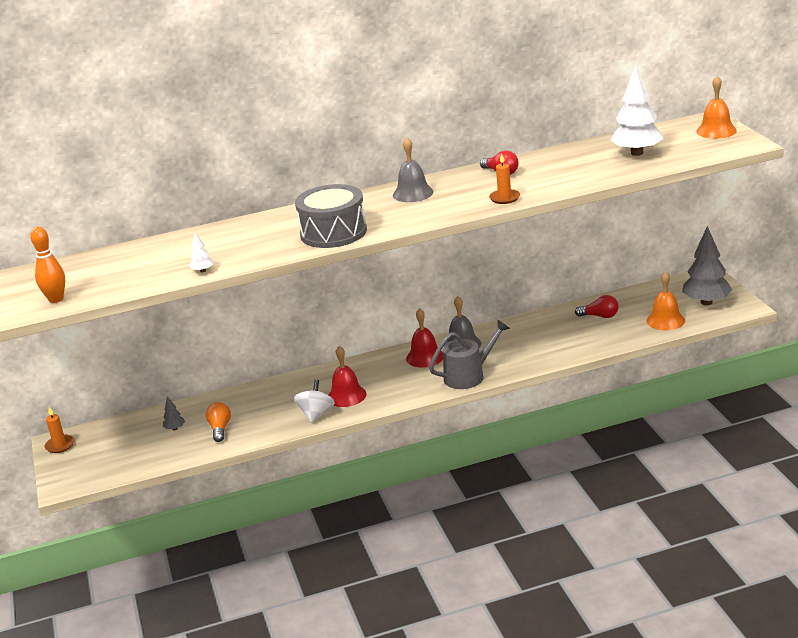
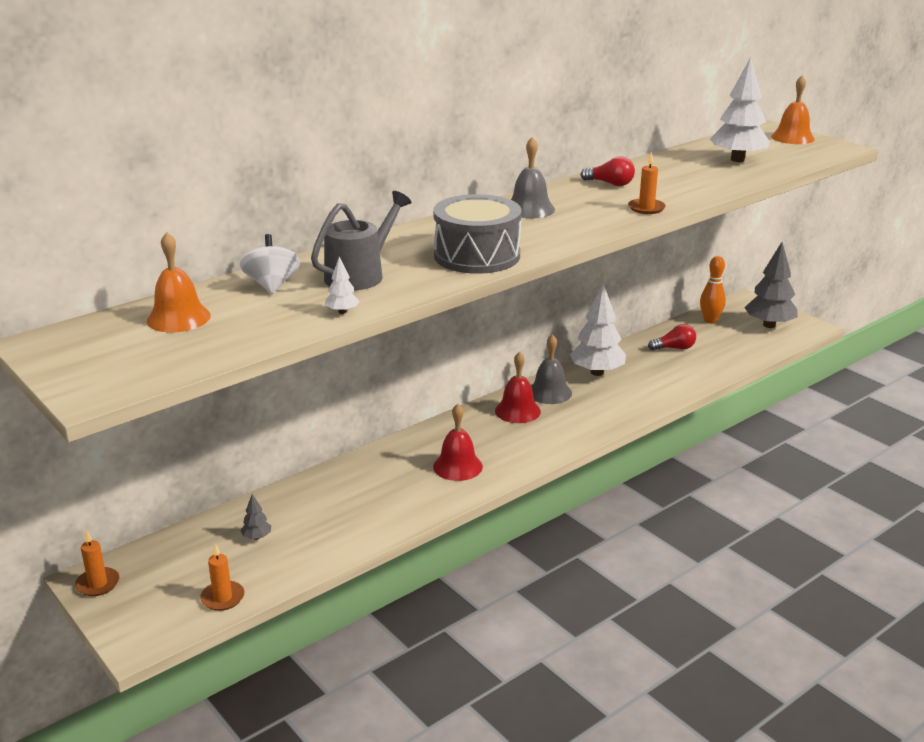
camera: 25 degrees left, 0 degrees up
(56, 299) = (146, 366): orange bowling pin -> orange bowling pin (710, 321)
(128, 466) = (222, 598): none -> orange candle
(220, 429) = (321, 529): orange light bulb -> none
(316, 414) = (436, 494): white spinning top -> white spinning top (272, 285)
(469, 375) = (586, 426): grey watering can -> grey watering can (360, 274)
(515, 331) = (597, 372): none -> white tree
(665, 320) = (745, 346): orange bell -> orange bell (178, 318)

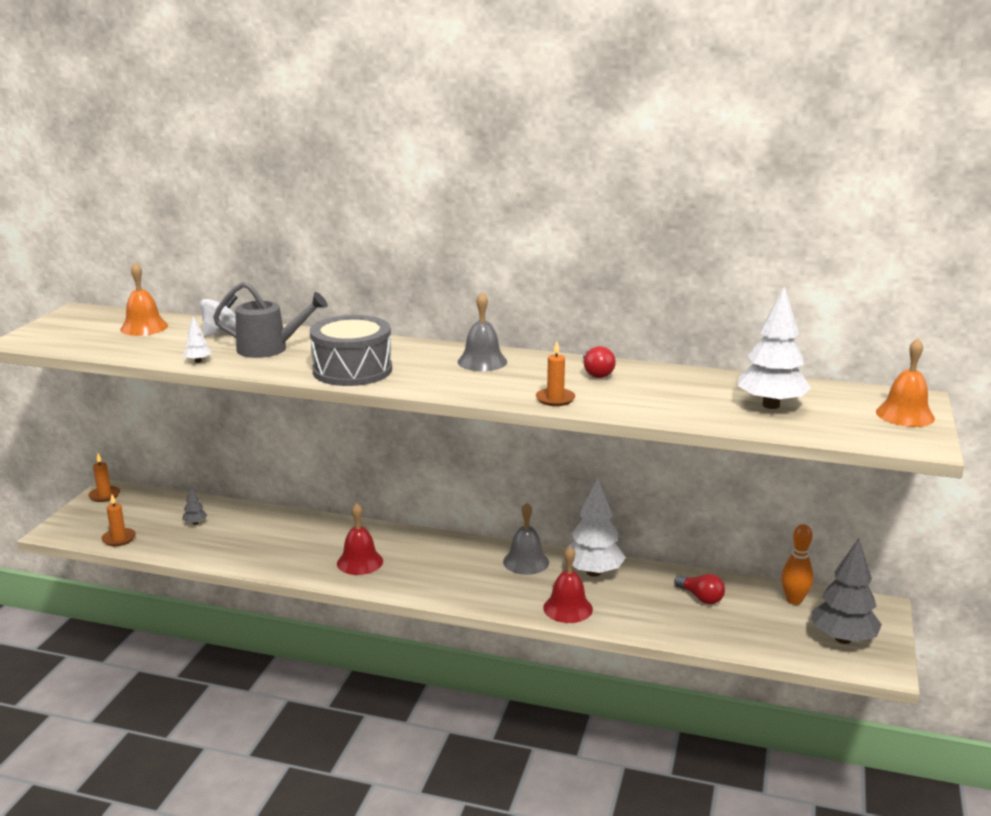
camera: 55 degrees right, 5 degrees down
(517, 411) = (476, 558): red bell -> red bell (568, 608)

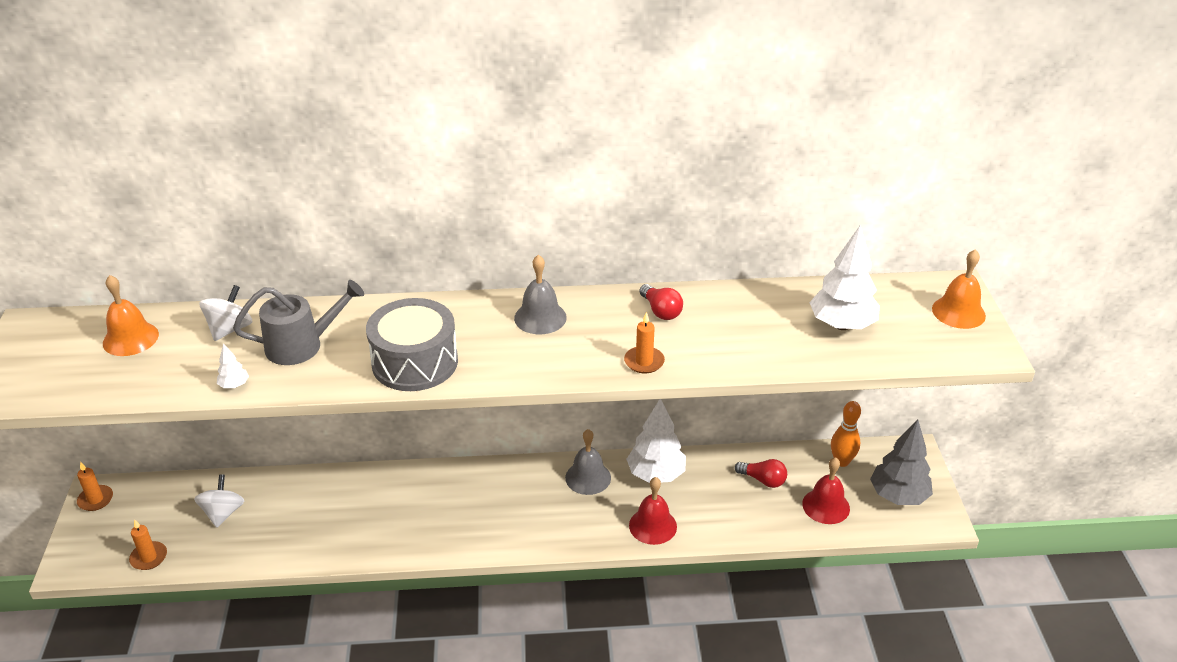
camera: 20 degrees left, 15 degrees up
(195, 523) = (223, 513): grey tree -> white spinning top
(360, 562) = (426, 521): red bell -> red bell (826, 506)

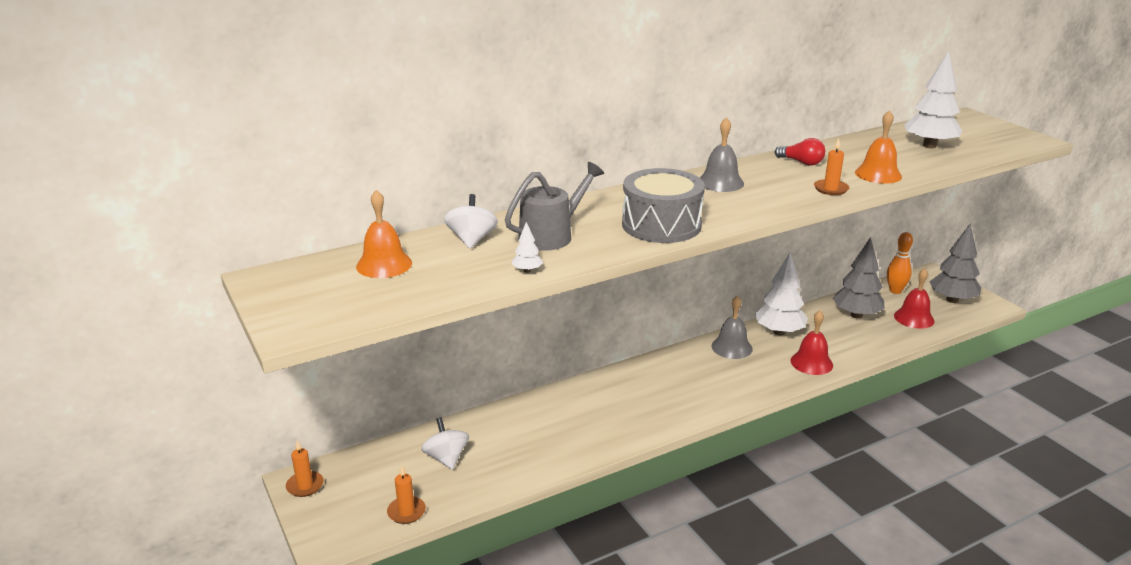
camera: 25 degrees left, 10 degrees down
(763, 480) = (856, 315): red light bulb -> grey tree
(958, 312) = (988, 127): orange bell -> orange bell (878, 174)

